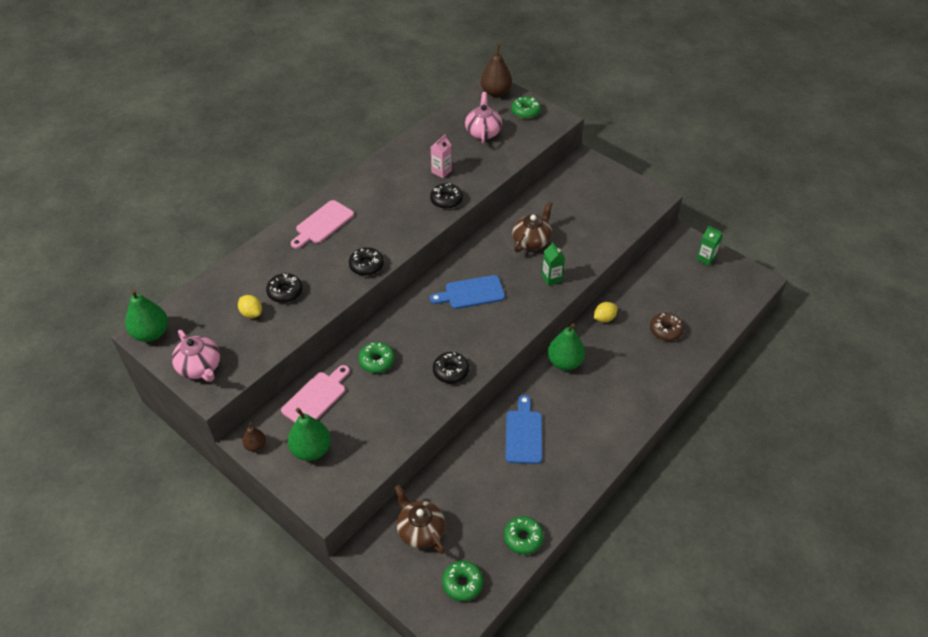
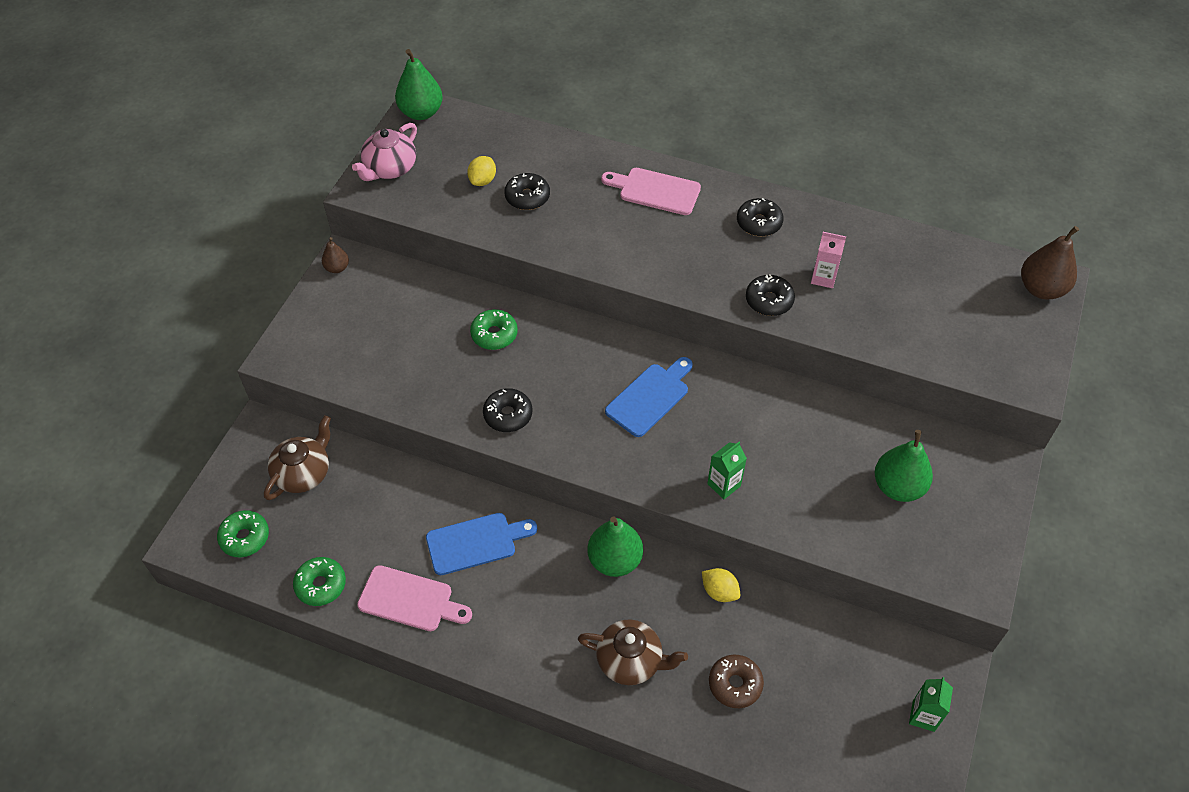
camera: 70 degrees right, 5 degrees up
(311, 449) = (346, 318): green pear -> green pear (898, 487)
(316, 397) = (419, 296): pink cutting board -> pink cutting board (410, 600)
(366, 265) = (605, 257): black donut -> black donut (759, 223)
(471, 293) = (650, 397): blue cutting board -> blue cutting board turned 75 degrees clockwise
(483, 132) = (938, 300): pink teapot -> none
(525, 111) = (1022, 338): green donut -> none
(532, 240) = (786, 440): brown teapot -> brown teapot (631, 660)

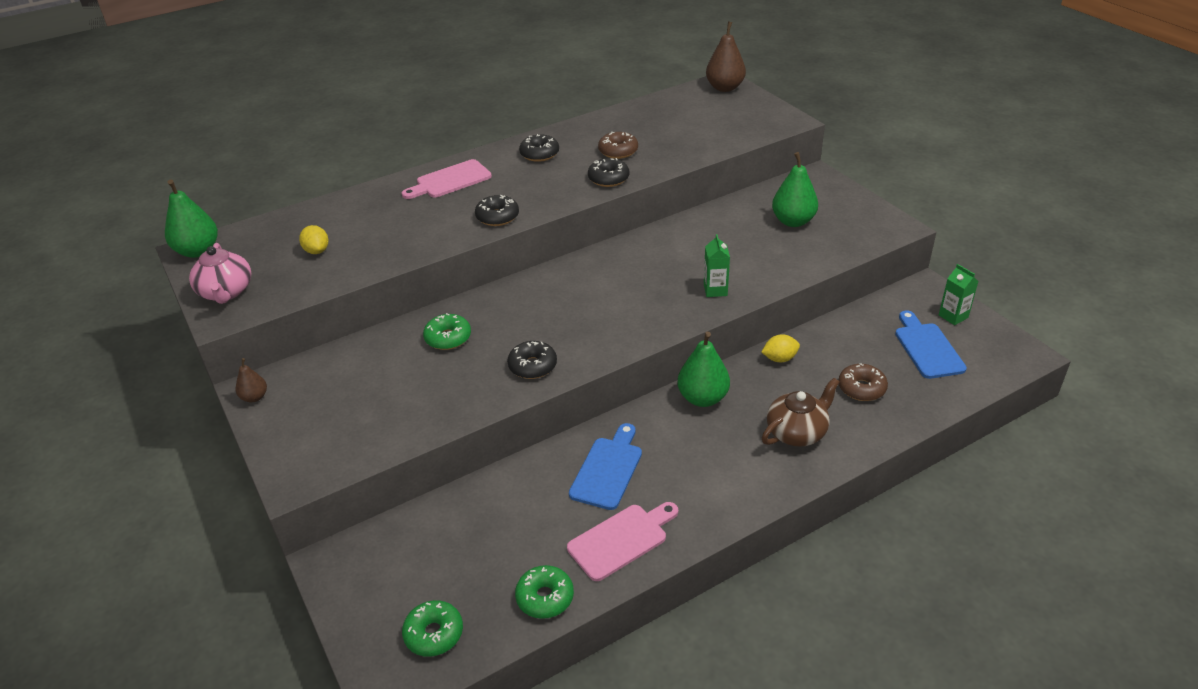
camera: 50 degrees left, 15 degrees down
(303, 473) = (414, 553): brown teapot -> none
(527, 197) = (367, 237): black donut -> black donut (497, 217)
(650, 397) = (603, 288): blue cutting board -> blue cutting board (927, 348)
(823, 278) = (618, 151): pink carton -> brown donut

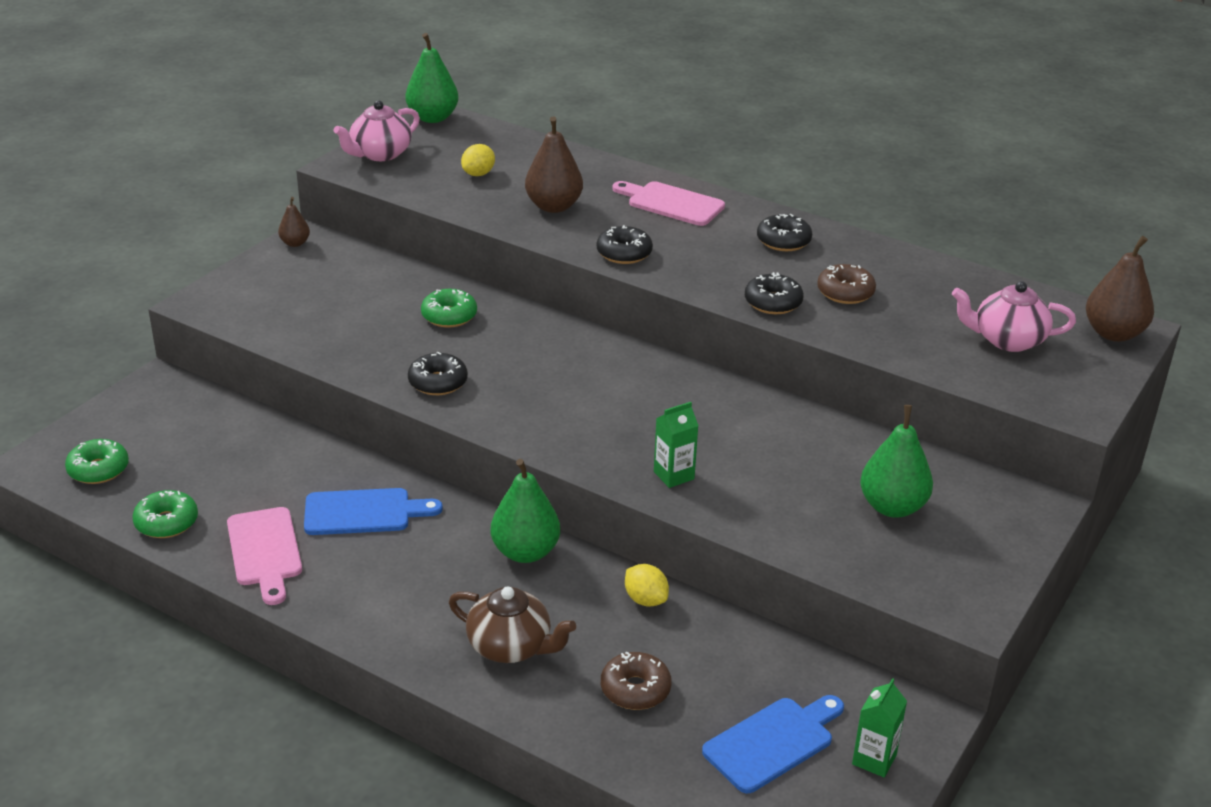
camera: 60 degrees right, 5 degrees down
(403, 229) = (553, 206): none -> brown pear
(621, 540) = (265, 551): pink cutting board -> pink cutting board turned 45 degrees clockwise
(708, 118) = (1007, 340): none -> pink teapot

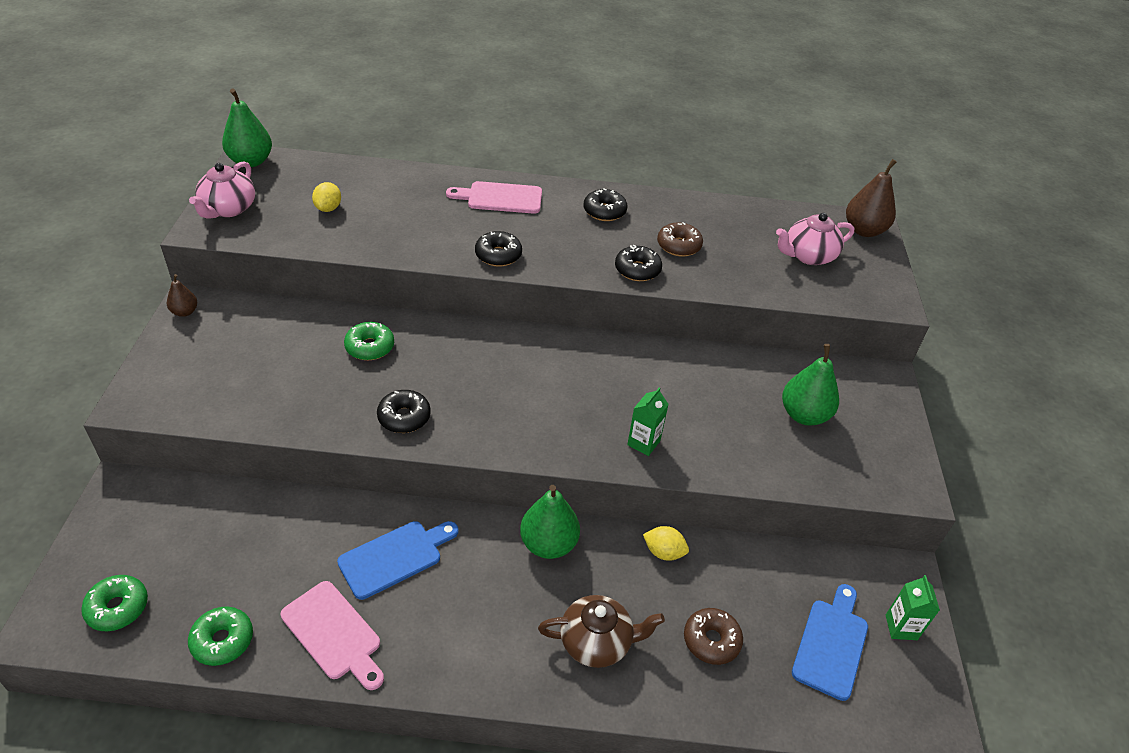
camera: 30 degrees left, 10 degrees up
(553, 206) = (412, 225): brown pear -> none

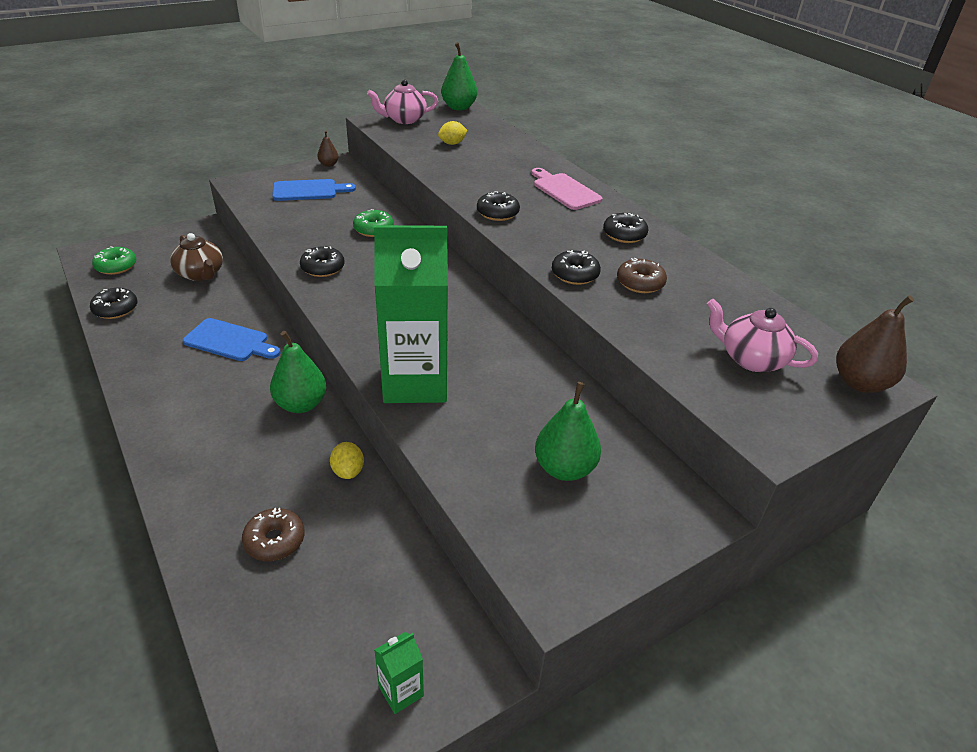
camera: 55 degrees right, 5 degrees down
(222, 640) = (116, 309): green donut -> black donut
(334, 633) = (148, 346): pink cutting board -> none
(597, 642) = (224, 470): brown teapot -> brown teapot (201, 274)
(643, 443) = (415, 382): green carton -> green carton, size x2.48
(831, 644) = (334, 634): blue cutting board -> blue cutting board (308, 190)

